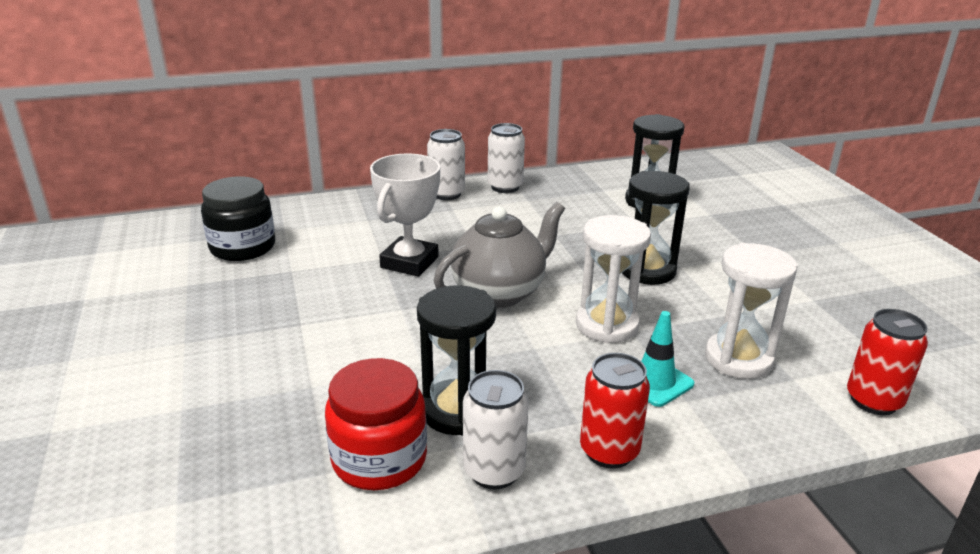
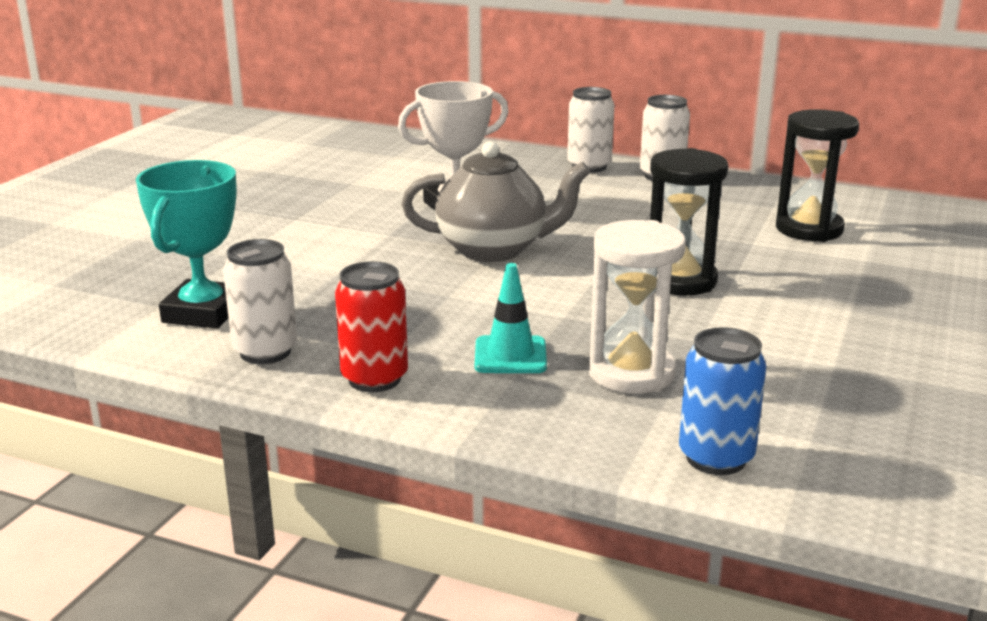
camera: 40 degrees right, 5 degrees down
(243, 247) = (341, 158): black jar -> none
(379, 459) = (203, 313): red jar -> turquoise trophy
(457, 411) = (307, 309): black hourglass -> none
(607, 325) = (548, 304): white hourglass -> none
(873, 401) = (716, 458): red can -> blue can

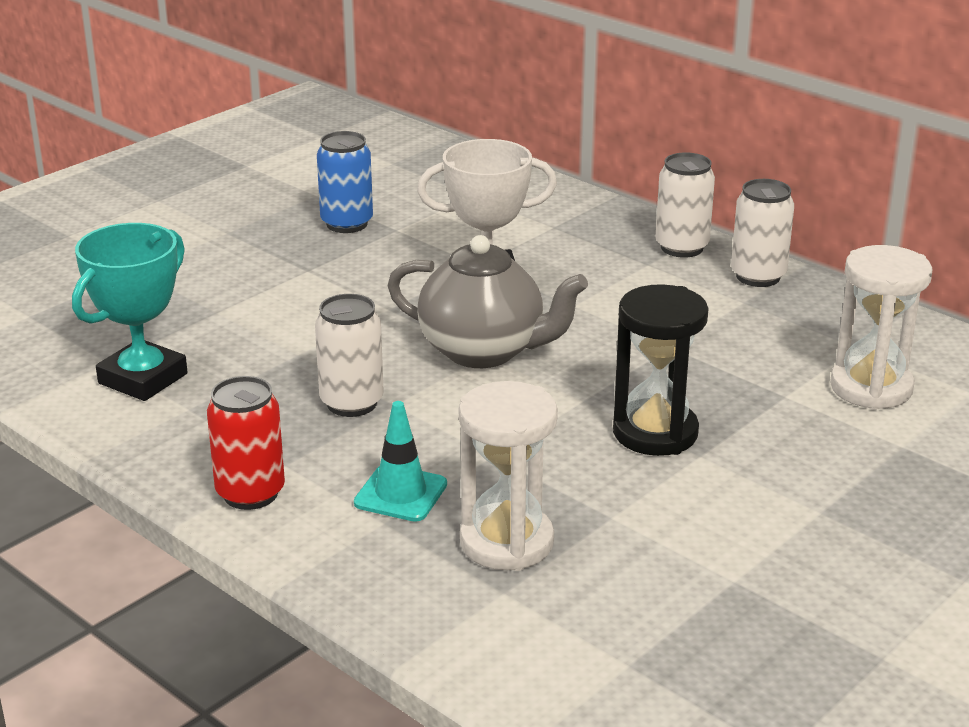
camera: 20 degrees right, 5 degrees up
(265, 352) = (171, 439): white can -> white can (351, 403)
(716, 458) = (511, 662): blue can -> blue can (347, 224)
(809, 229) = (871, 388): black hourglass -> white hourglass

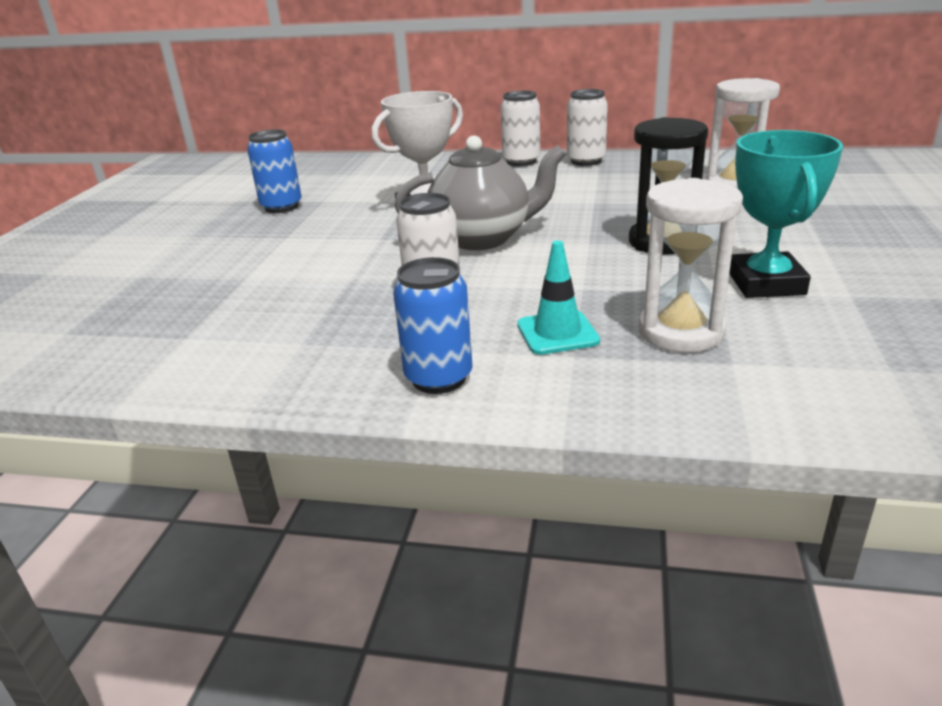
camera: 30 degrees left, 0 degrees up
(143, 378) = (232, 338): turquoise trophy -> turquoise trophy (766, 283)
(250, 493) = (439, 378): red can -> blue can

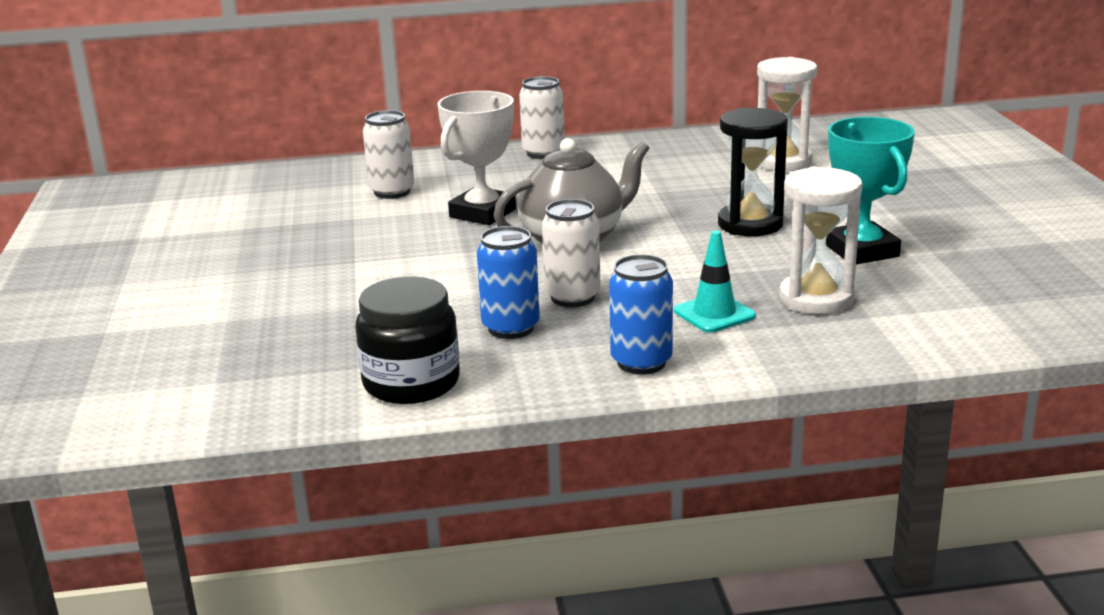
camera: 20 degrees left, 5 degrees down
(209, 362) = (411, 383): none -> black jar
(281, 207) = (311, 230): blue can -> blue can (511, 328)
(586, 161) = (614, 147): white can -> white can (392, 192)

